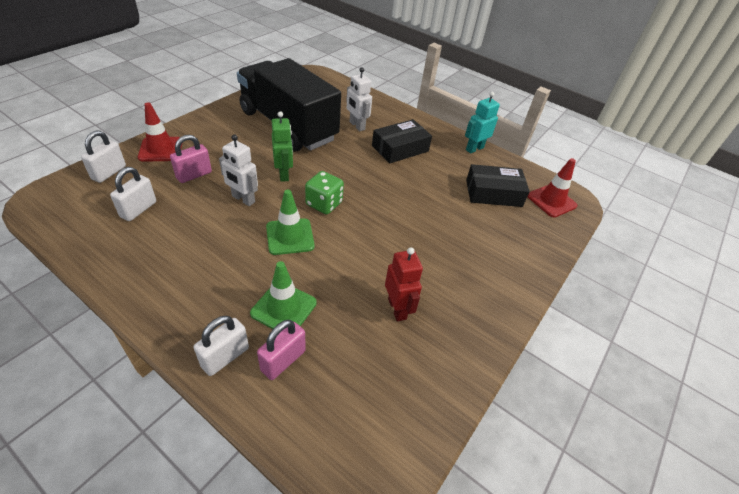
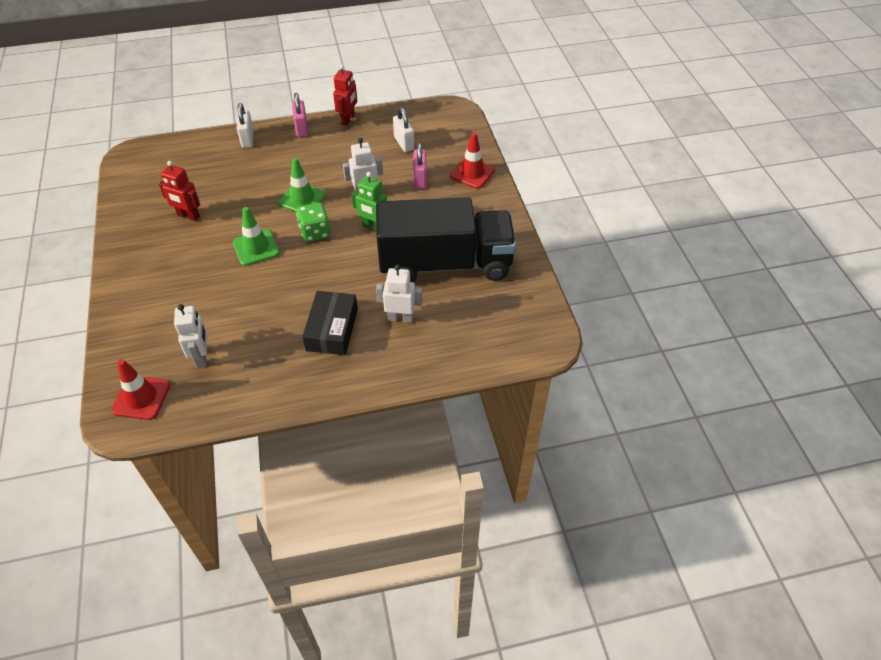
camera: 135 degrees right, 5 degrees up
(109, 172) = (461, 141): white padlock -> none
(113, 279) = (348, 119): none -> red robot
(283, 361) = (219, 156): pink padlock -> pink padlock (301, 128)
(284, 308) = (250, 171): green traffic cone -> green traffic cone (256, 248)
(474, 149) = (269, 398): turquoise robot -> none
(493, 193) = (202, 357): black box -> white robot

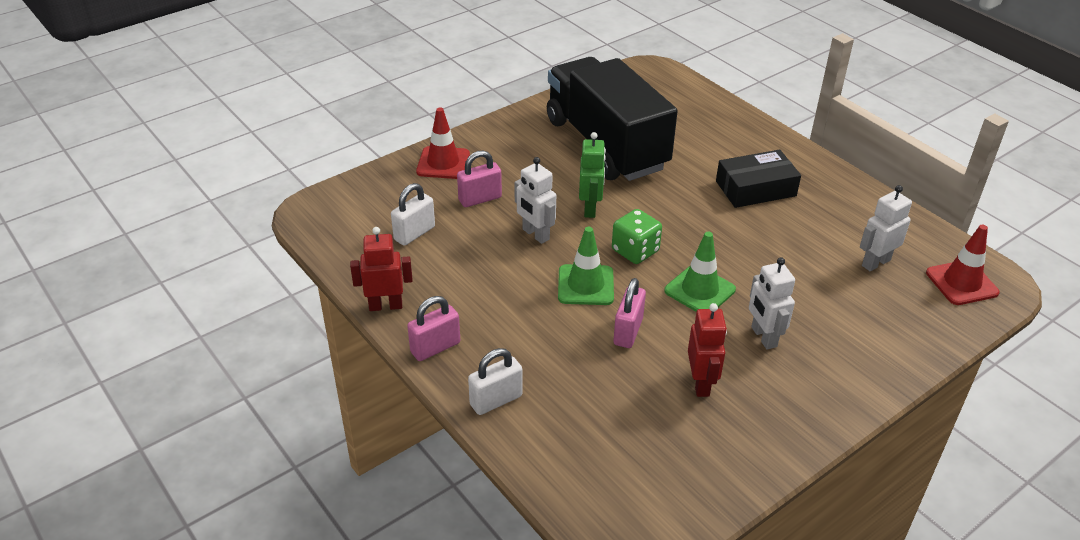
camera: 115 degrees left, 10 degrees down
(250, 202) = (628, 331): none -> pink padlock
(400, 318) = (701, 151): white robot -> white robot (763, 337)

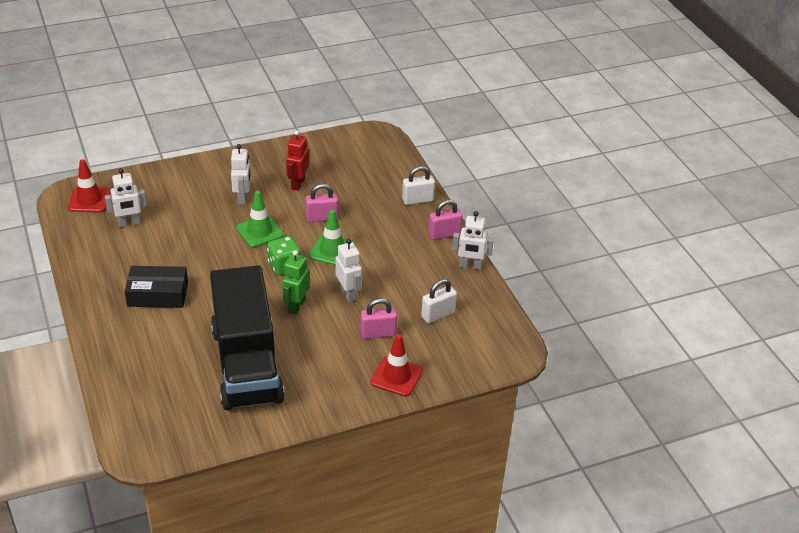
camera: 165 degrees left, 0 degrees up
(385, 305) = (470, 266): red robot -> white robot
(628, 331) = (322, 218): pink padlock -> pink padlock turned 45 degrees clockwise

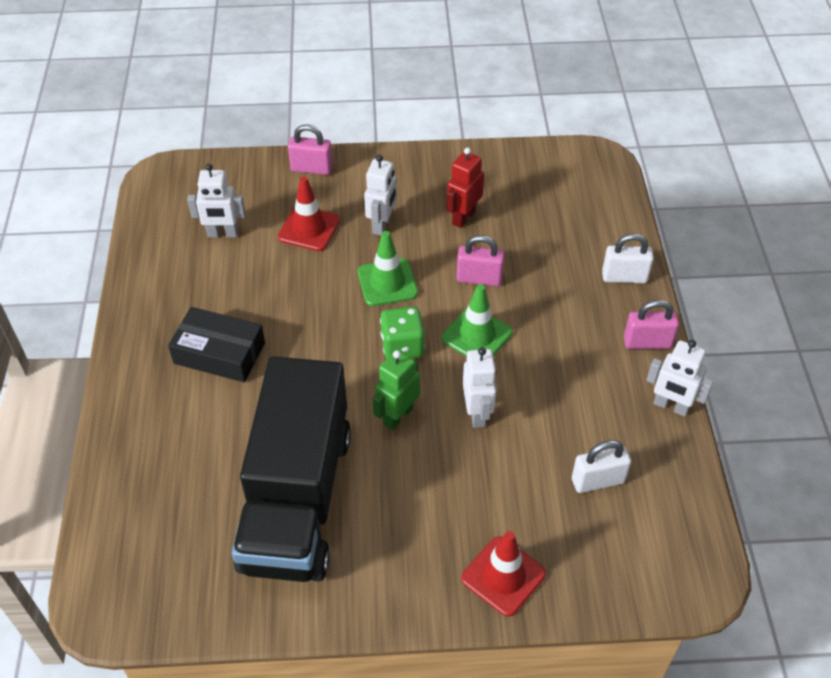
camera: 20 degrees right, 10 degrees up
(89, 200) = (186, 188): red traffic cone -> red traffic cone (309, 229)
(378, 333) = (499, 492): pink padlock -> pink padlock (311, 169)

